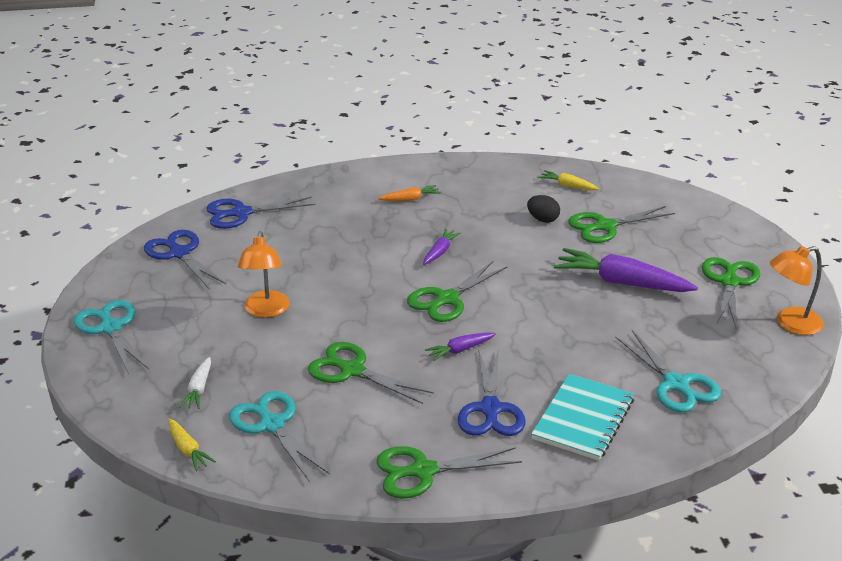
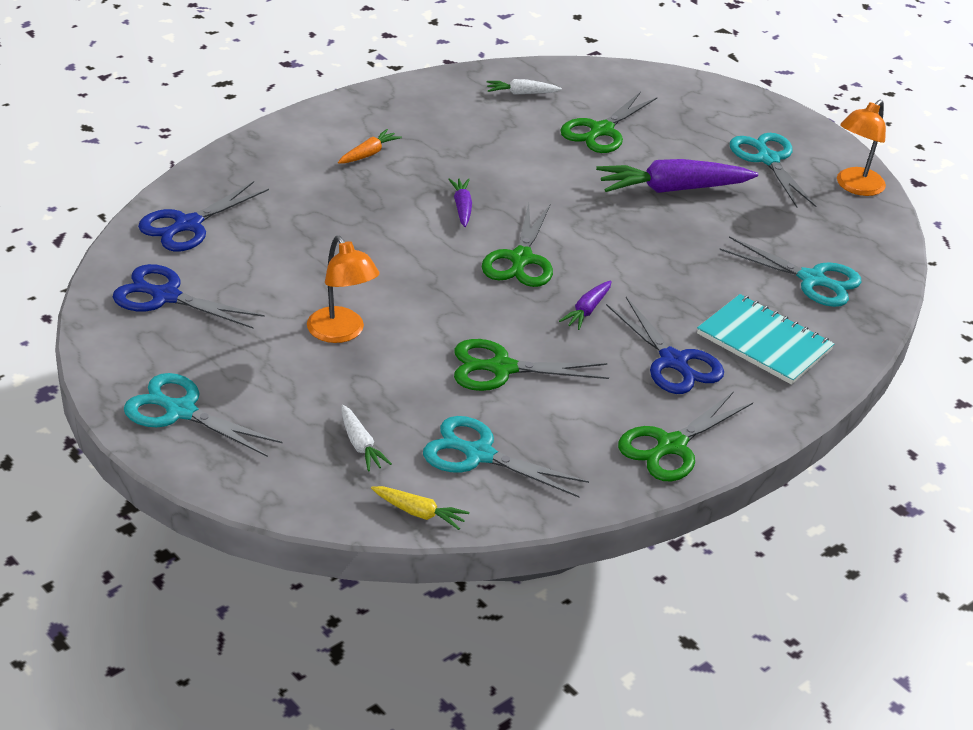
camera: 35 degrees left, 5 degrees up
(543, 219) = (532, 140): black egg -> none
(567, 186) = (521, 93): yellow carrot -> white carrot
(583, 419) = (764, 342): turquoise notebook -> turquoise notebook turned 45 degrees counterclockwise
(729, 282) = (768, 159): green scissors -> turquoise scissors

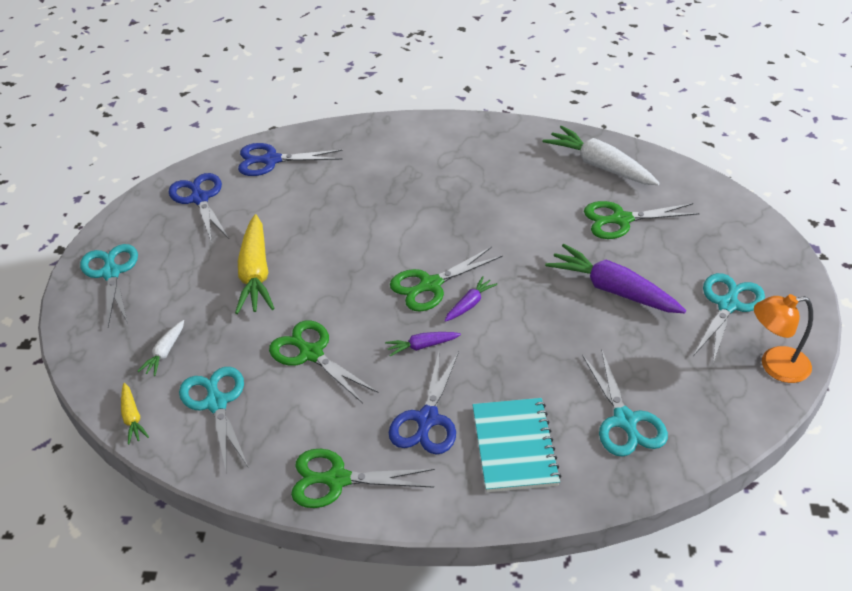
camera: 50 degrees right, 5 degrees up
(341, 333) = (255, 274): orange lamp -> yellow carrot
(368, 154) = (436, 163): orange carrot -> none
(462, 207) = (443, 228): purple carrot -> purple carrot (469, 304)
(521, 93) = (600, 166): white carrot -> white carrot, size x2.02

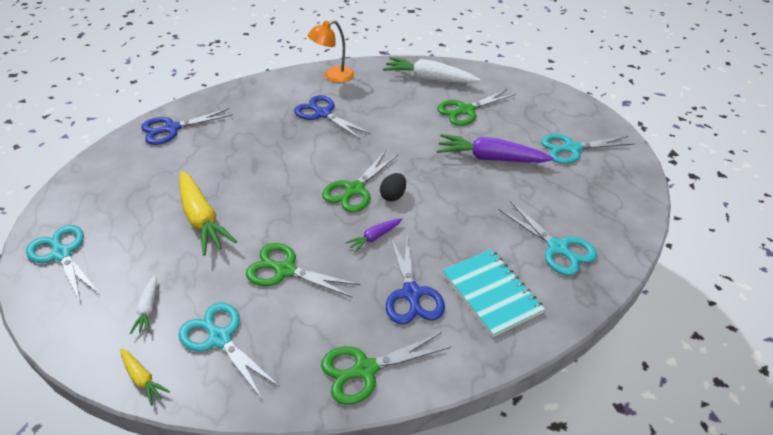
camera: 25 degrees left, 0 degrees up
(200, 199) = (121, 172): blue scissors -> blue scissors (323, 114)
(469, 304) = (393, 196): purple carrot -> black egg
(727, 305) = (572, 148): turquoise scissors -> turquoise scissors turned 105 degrees counterclockwise
(775, 366) = (628, 180): orange lamp -> orange lamp (333, 76)

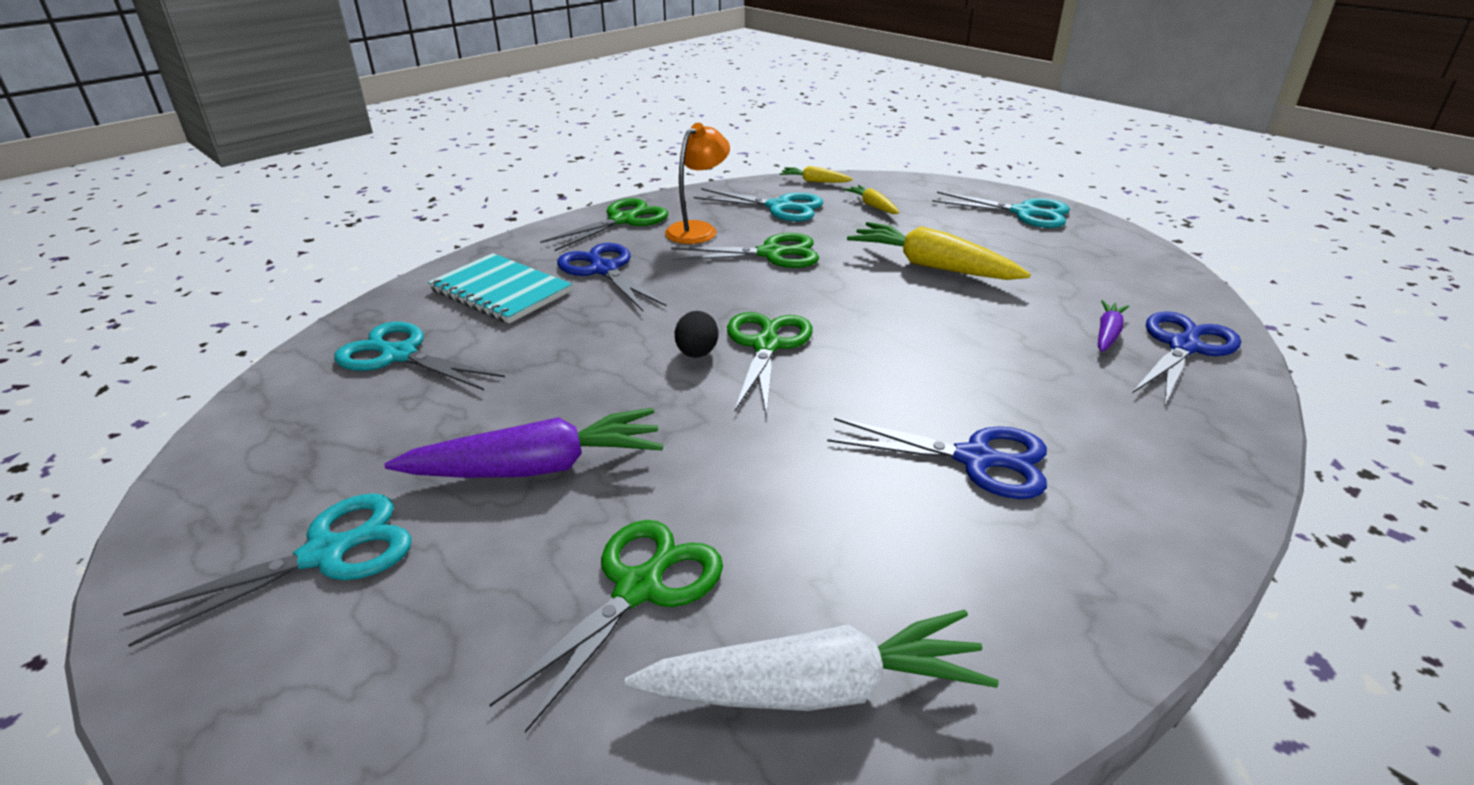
camera: 155 degrees right, 10 degrees down
(148, 309) = (872, 206): white carrot -> yellow carrot
(333, 76) = (1096, 584): orange lamp -> orange lamp (698, 229)
(374, 237) = (687, 302): purple carrot -> purple carrot (1107, 334)

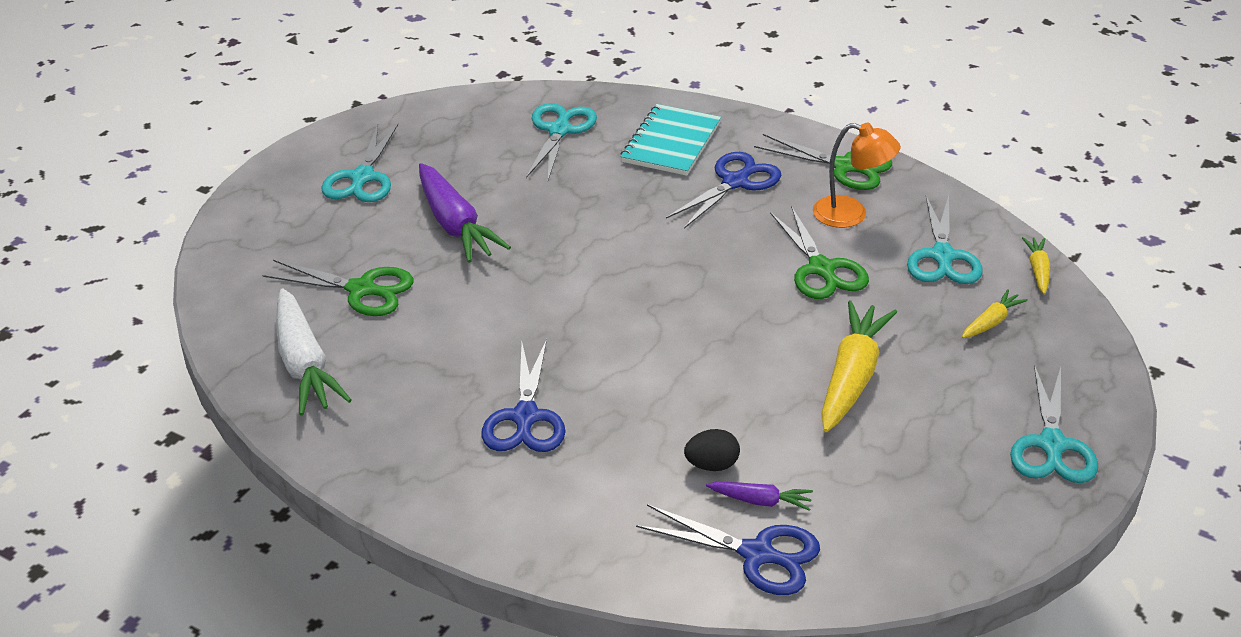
camera: 75 degrees right, 5 degrees up
(325, 554) = (362, 177): turquoise scissors -> turquoise scissors turned 60 degrees clockwise
(697, 354) = (617, 260): black egg -> black egg (712, 465)
(766, 346) = (645, 293): green scissors -> none

